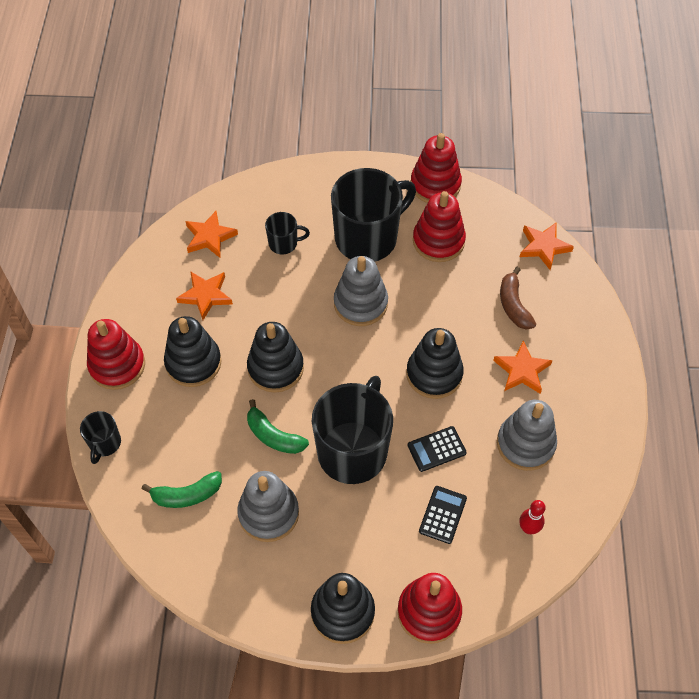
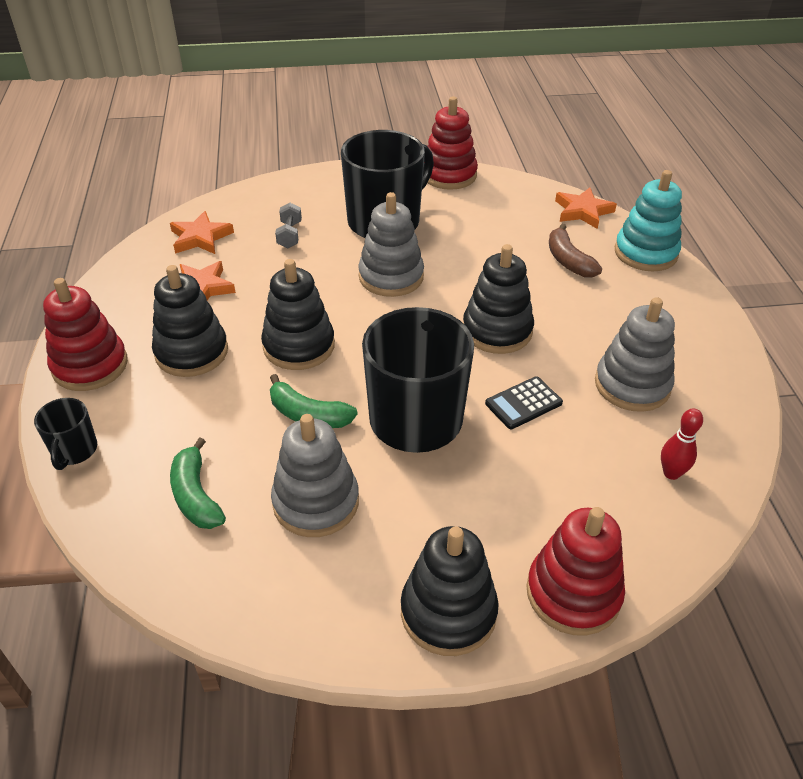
camera: 10 degrees left, 15 degrees down
(187, 495) = (196, 495): green banana -> green banana turned 90 degrees clockwise
(284, 243) = (289, 235): black mug -> grey dumbbell
(438, 241) = (466, 217): red stacking toy -> none
(442, 515) = (554, 473): black calculator -> none
(522, 370) = (600, 316): orange star -> none
(583, 305) = (645, 253): none -> turquoise stacking toy

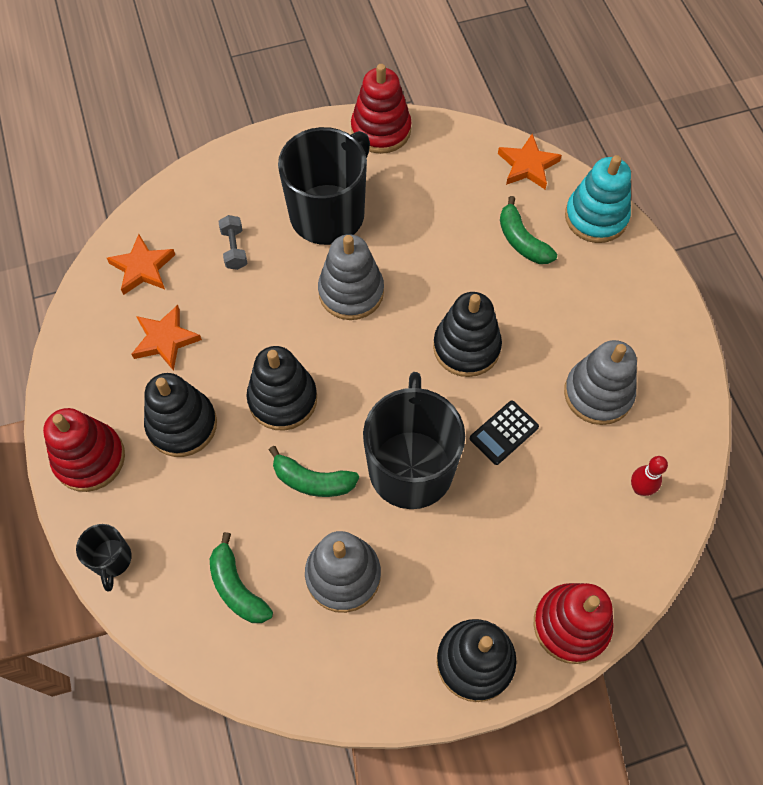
camera: 10 degrees left, 20 degrees up
(568, 261) = (522, 241): brown banana -> green banana

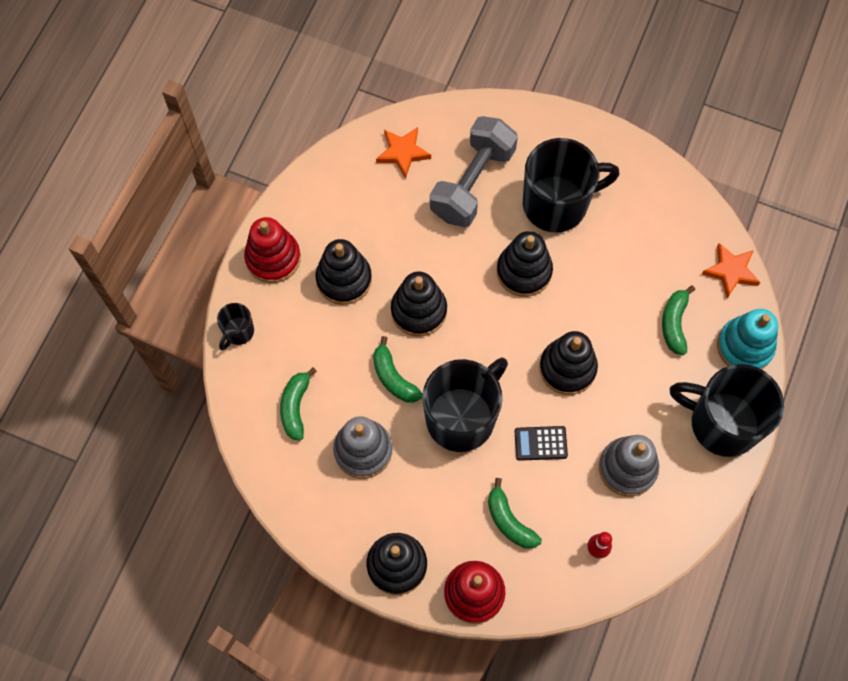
camera: 40 degrees right, 5 degrees up
(165, 339) = (378, 214): orange star -> none
(234, 249) = (472, 183): grey dumbbell -> grey dumbbell, size x2.45
(351, 292) = (524, 271): grey stacking toy -> black stacking toy
(381, 130) = (647, 167): red stacking toy -> none
(540, 528) = (509, 521): none -> green banana
(637, 293) = (722, 423): none -> black mug

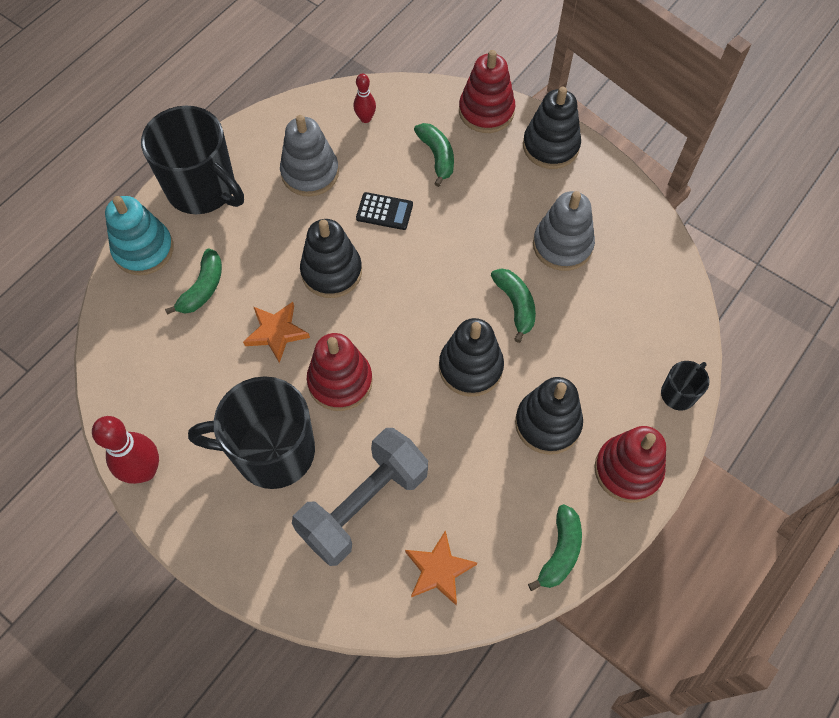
camera: 165 degrees left, 5 degrees down
(295, 407) = (625, 301): green banana -> green banana (560, 552)
(462, 417) = (454, 252): black mug -> none
(524, 271) = (340, 381): black stacking toy -> red stacking toy
(648, 166) = (144, 470): none -> red bowling pin
(731, 271) = (116, 326): orange star -> orange star (276, 332)

